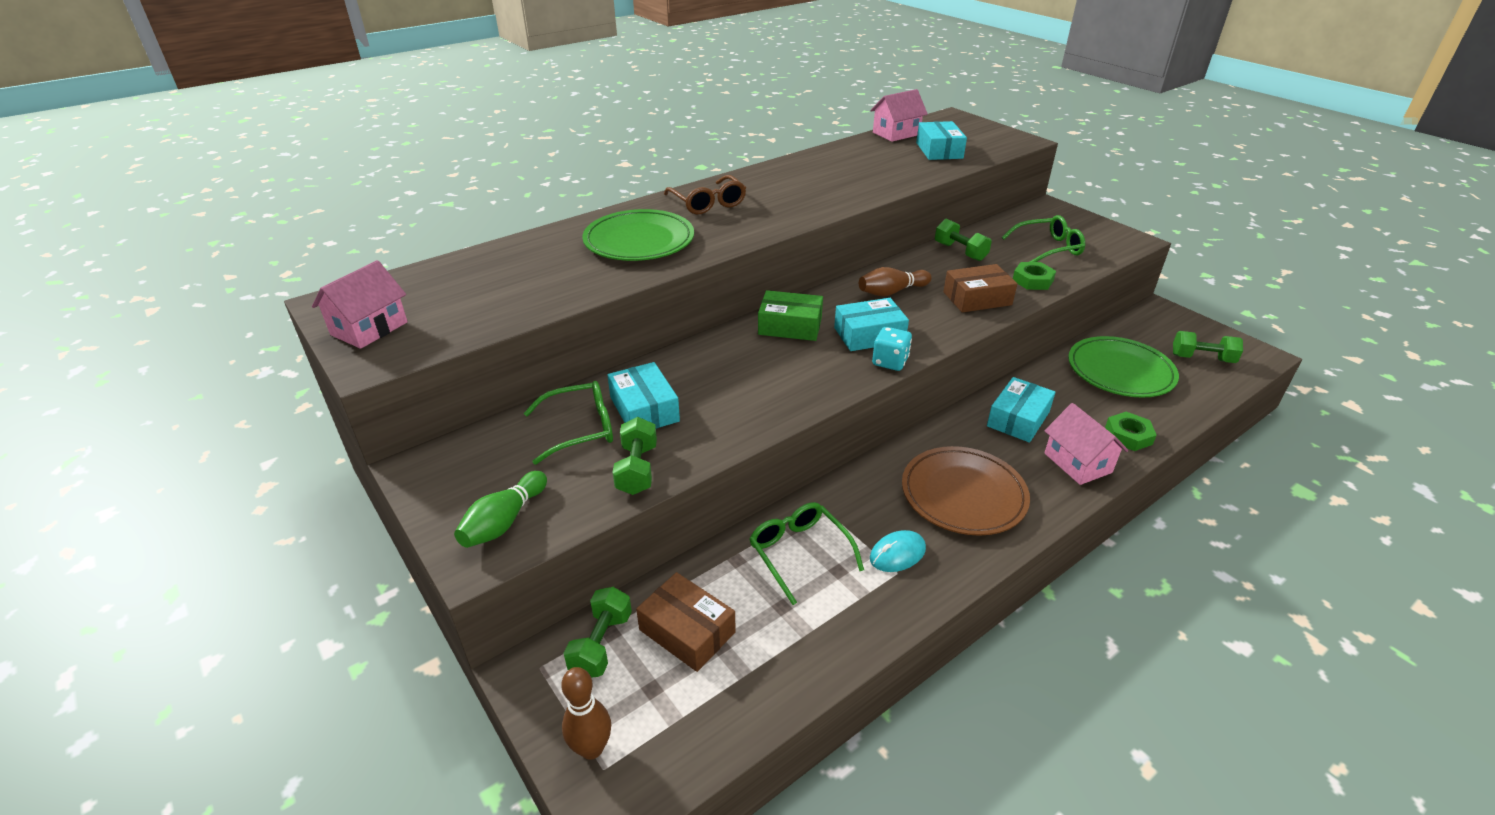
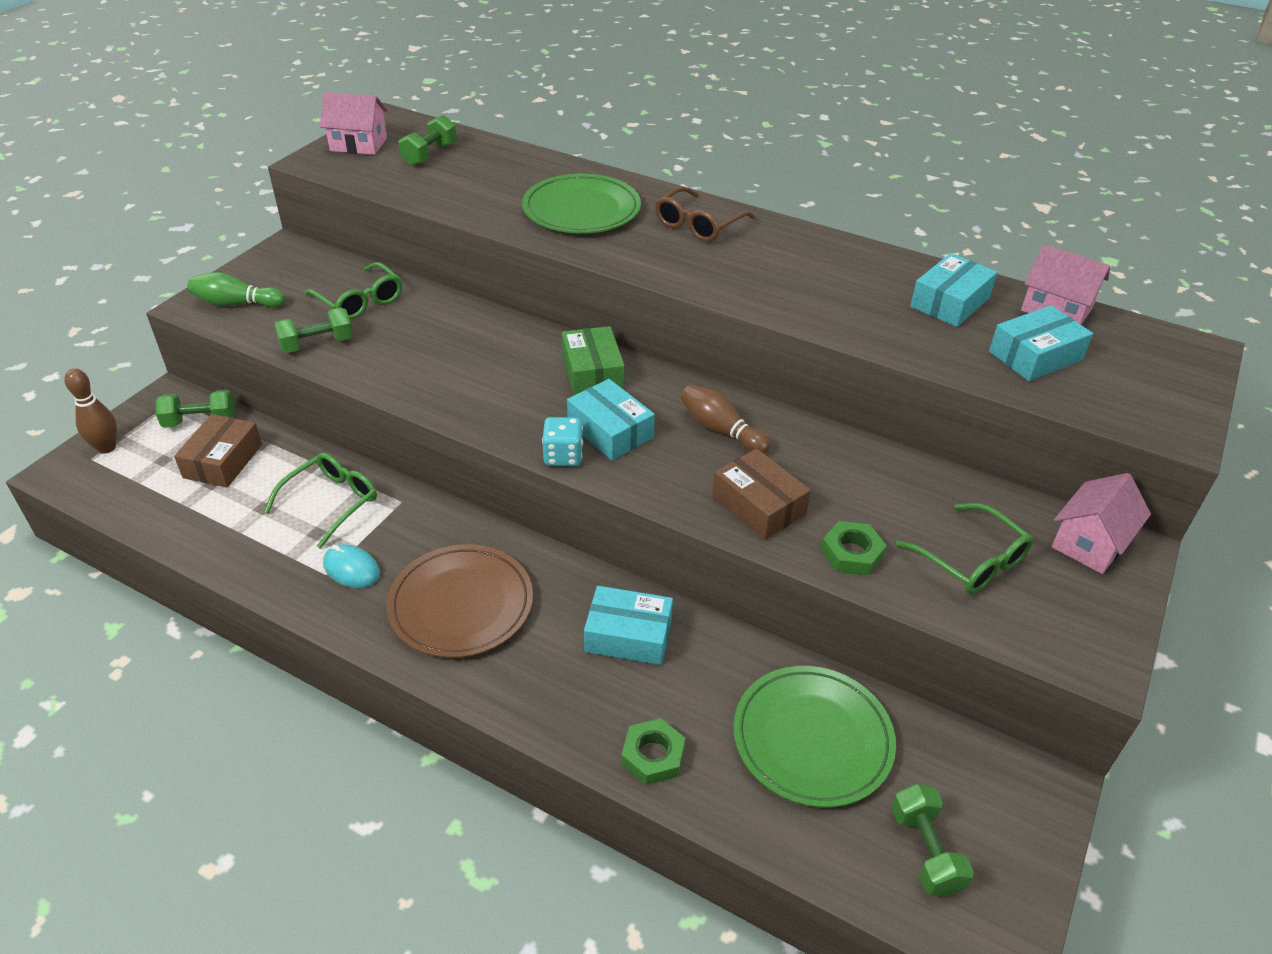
camera: 65 degrees right, 5 degrees up
(644, 409) = (402, 324): turquoise box -> turquoise box (950, 302)
(960, 252) = (878, 472): green dumbbell -> green dumbbell (430, 155)
(1077, 463) = (566, 704): pink house -> pink house (1090, 543)

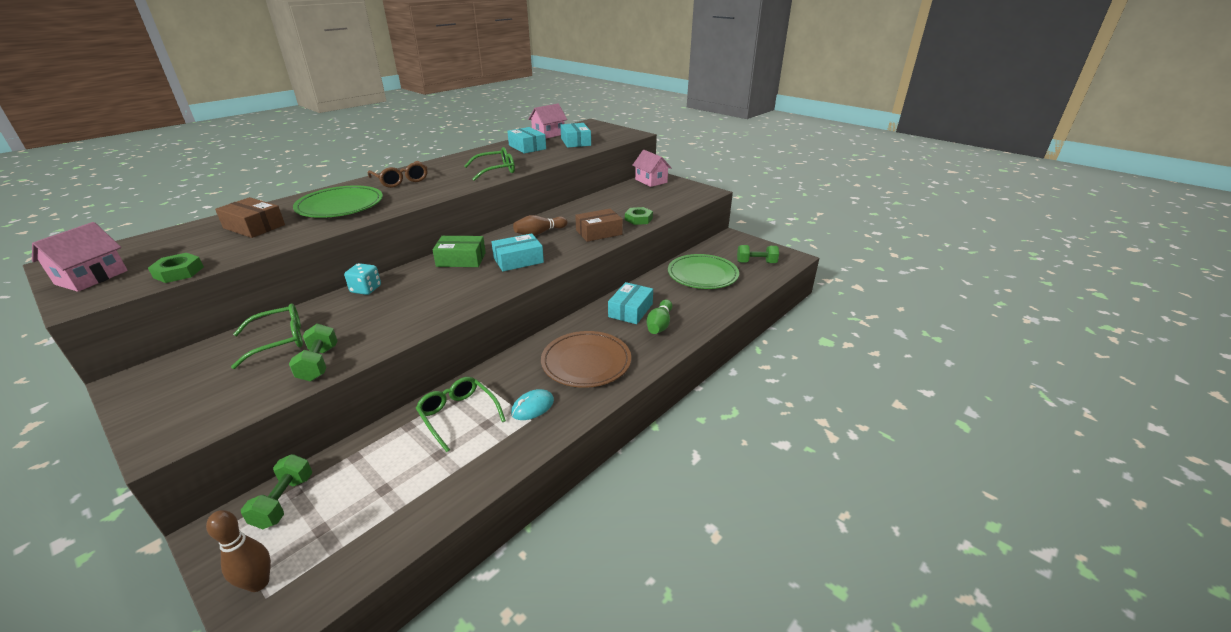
camera: 75 degrees left, 10 degrees down
(223, 461) = (358, 482): brown box -> brown box (254, 226)
(236, 303) = (195, 412): green bowling pin -> green bowling pin (659, 325)
(430, 155) = (172, 248): green dumbbell -> none
(563, 456) = (530, 275): turquoise dice -> turquoise dice (366, 289)
(653, 756) = (704, 313): green nut -> green nut (178, 272)
(971, 560) = (652, 200): green glasses -> green glasses (496, 170)

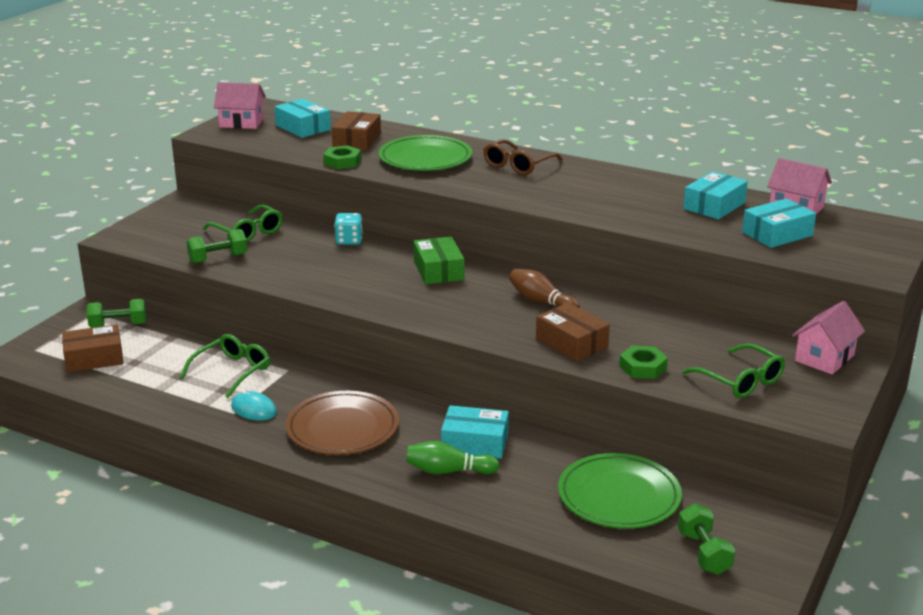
camera: 75 degrees right, 5 degrees down
(178, 272) = (259, 145): green nut -> green nut (342, 162)
(258, 583) = (45, 343): brown bowling pin -> none
(345, 527) = (94, 358): none -> brown box
(496, 170) = (595, 206): green glasses -> green glasses (740, 381)
(518, 260) = (455, 304): turquoise box -> turquoise box (303, 127)

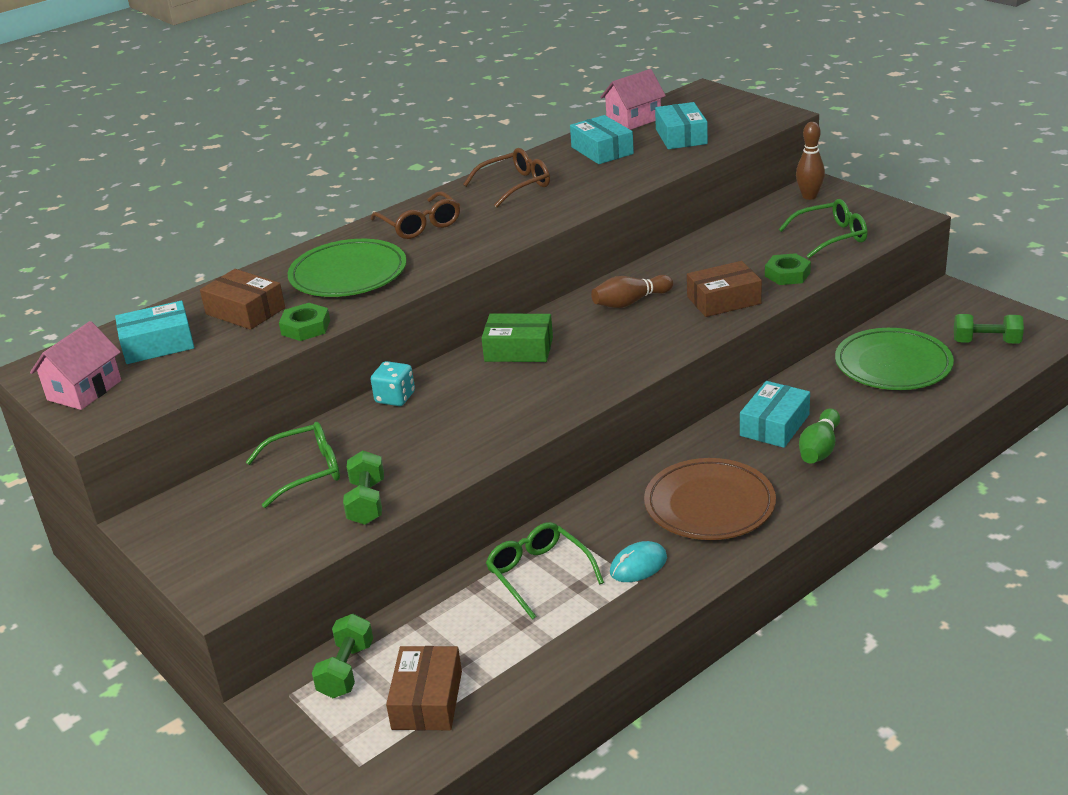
camera: 65 degrees left, 5 degrees up
(613, 185) = (515, 186): none -> brown glasses
(824, 358) = (809, 196): pink house -> brown bowling pin

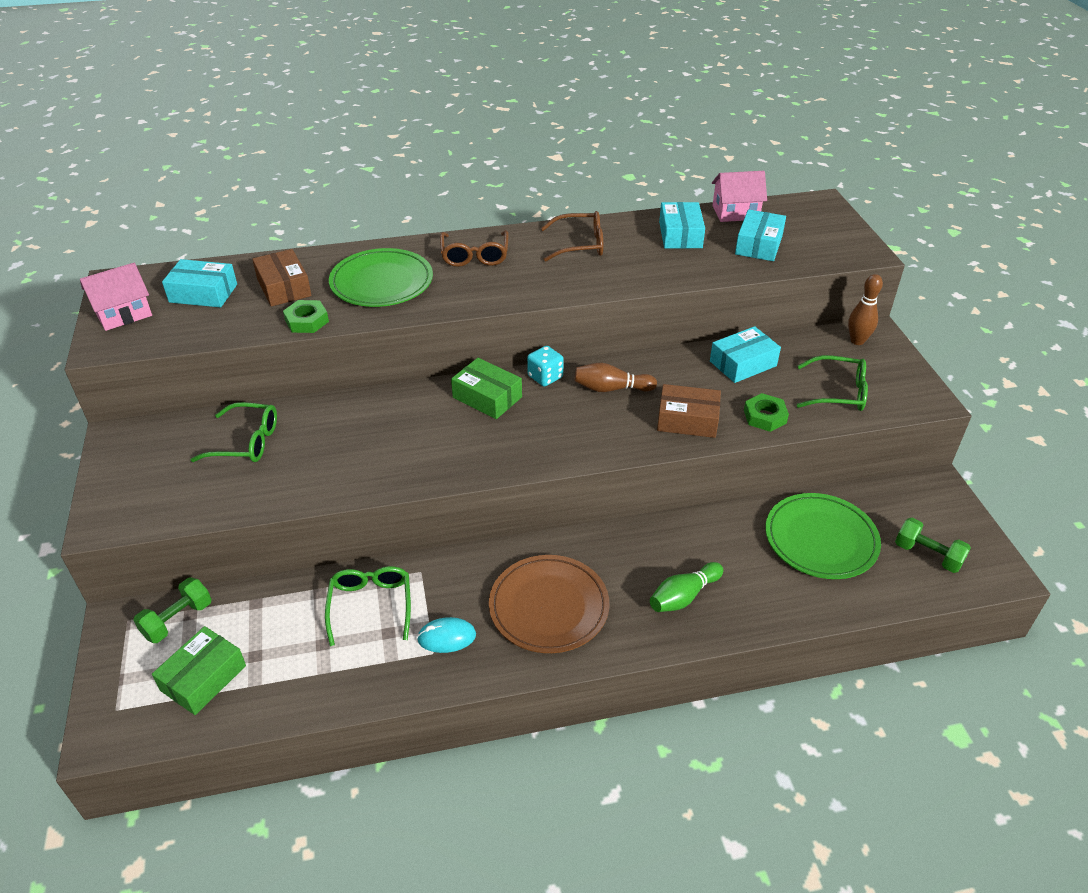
camera: 25 degrees right, 10 degrees up
(367, 502) = (258, 492): green dumbbell -> none
(395, 398) = (362, 403): turquoise dice -> turquoise dice (545, 377)
(427, 700) = (203, 678): brown box -> green box
(774, 425) = (667, 553): turquoise box -> turquoise box (743, 363)

